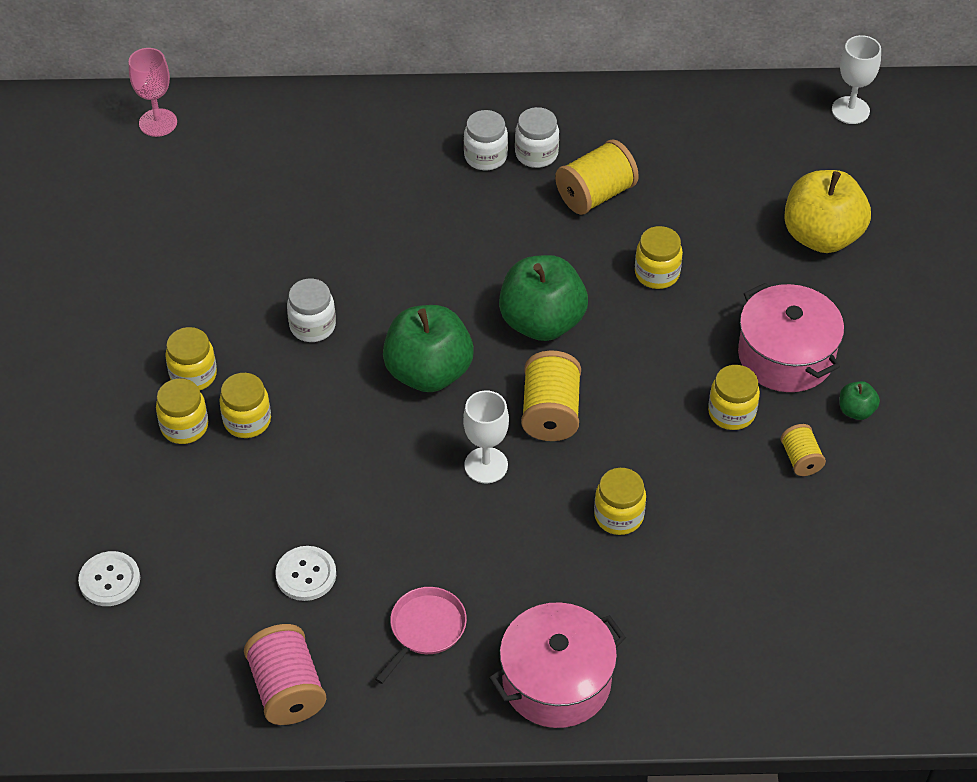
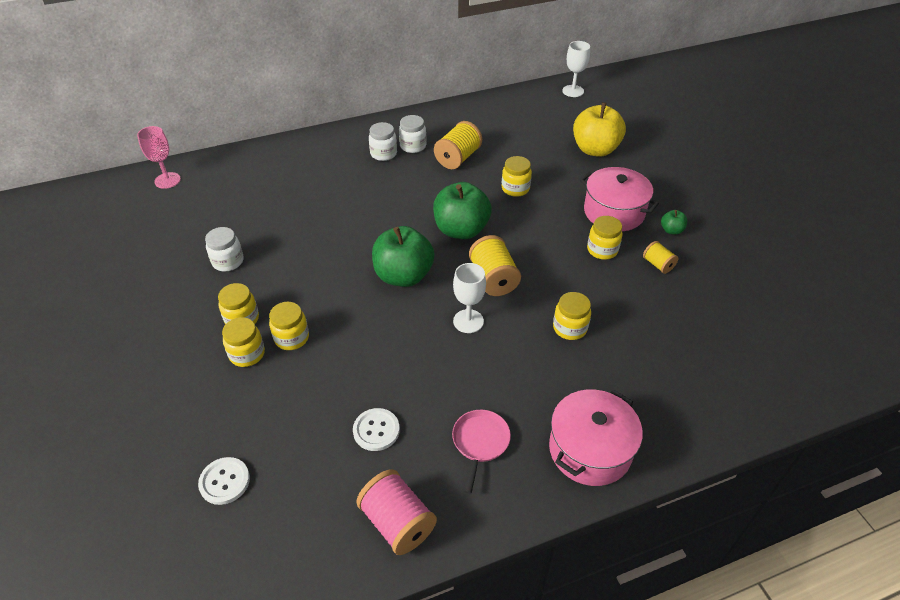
camera: 20 degrees left, 5 degrees down
(312, 326) = (314, 268): white jar -> white jar (228, 261)

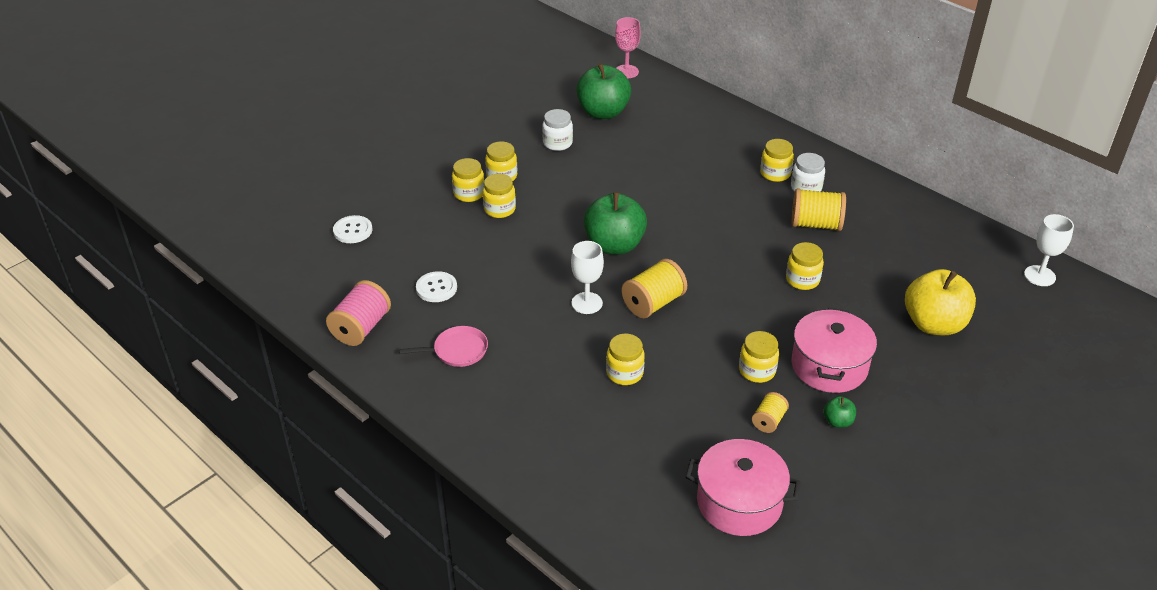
camera: 65 degrees right, 5 degrees down
(383, 154) = (775, 174): white jar -> yellow jar
(461, 230) = (705, 261): green apple -> green apple (603, 112)
(590, 450) = (487, 421): pink pot -> pink pot (739, 502)

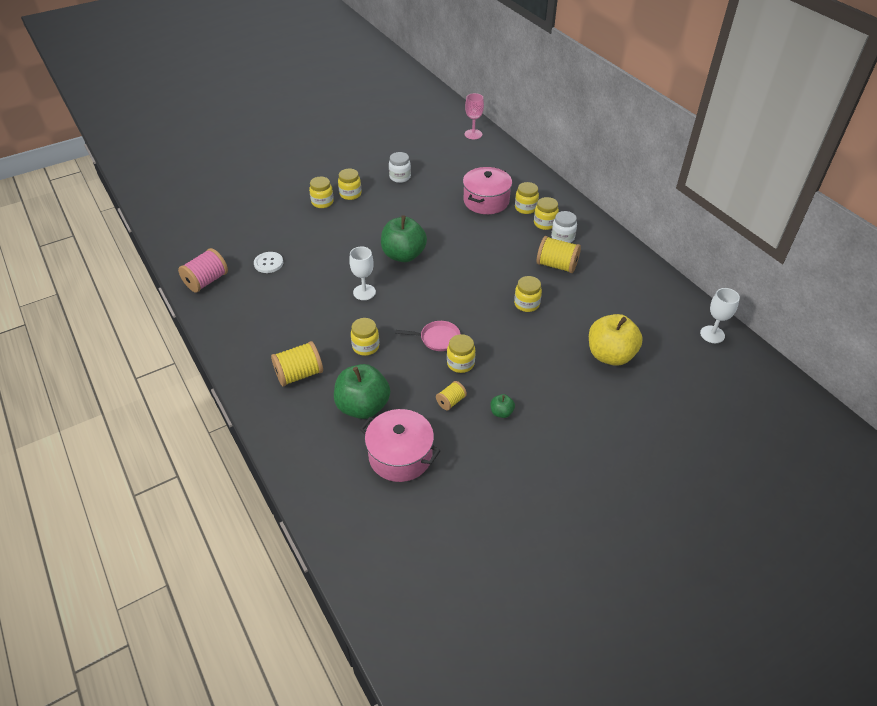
camera: 15 degrees right, 5 degrees up
(353, 230) = (234, 214): white button -> none
(457, 350) = (261, 308): pink pan -> pink pan (437, 338)
(499, 209) = (337, 216): yellow jar -> yellow jar (525, 208)
(603, 112) = (442, 160): green apple -> green apple (363, 407)
(653, 303) = (410, 301): yellow spool -> yellow spool (299, 374)
(829, 366) = (515, 371): pink pot -> pink pot (486, 201)

